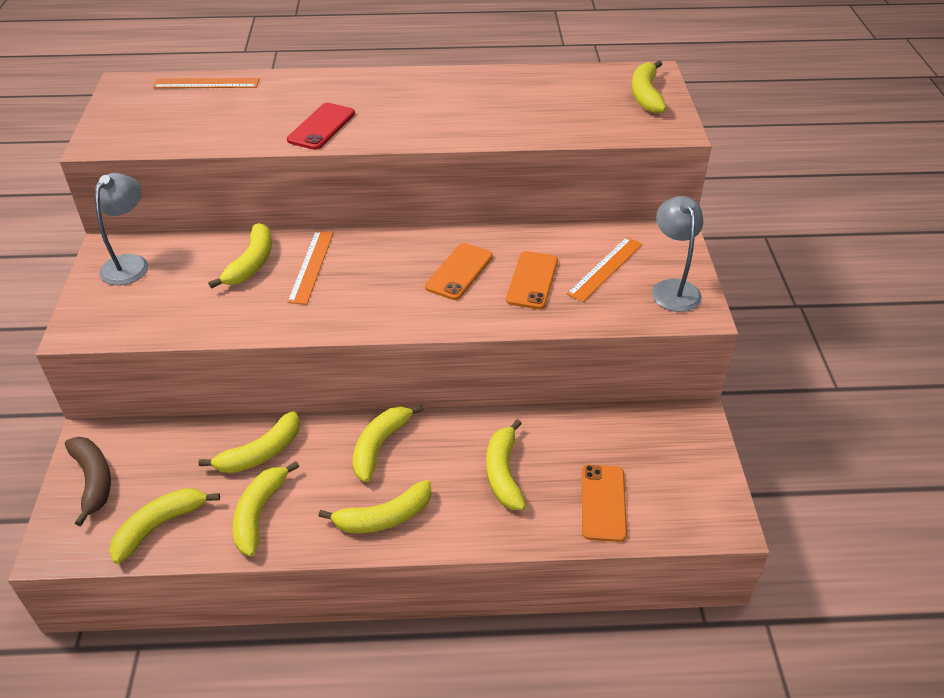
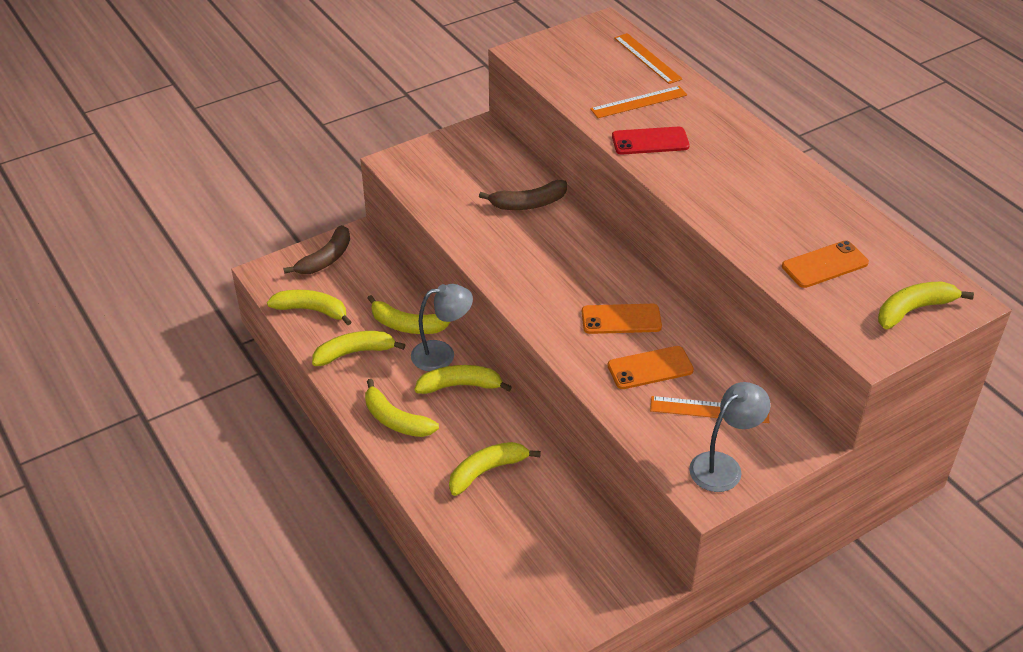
camera: 60 degrees right, 0 degrees up
(130, 263) = (476, 147): grey lamp -> grey lamp (442, 354)
(251, 263) = (528, 204): yellow banana -> brown banana
(311, 266) = (553, 235): orange ruler -> orange ruler (639, 102)
(603, 503) = (502, 547): orange phone -> orange phone (825, 265)

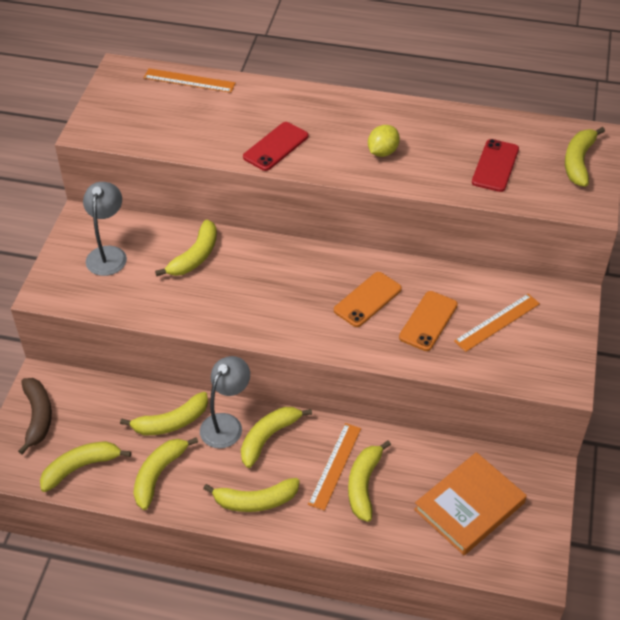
camera: 45 degrees left, 5 degrees up
(528, 204) = (195, 256): brown banana -> yellow banana
(549, 551) = (469, 506): none -> orange book
(639, 102) = (228, 120): orange ruler -> orange ruler (335, 466)
(723, 466) = (550, 354): grey lamp -> grey lamp (108, 254)
(735, 196) = (382, 152): none -> yellow lemon
(825, 265) = (495, 166): orange phone -> red phone

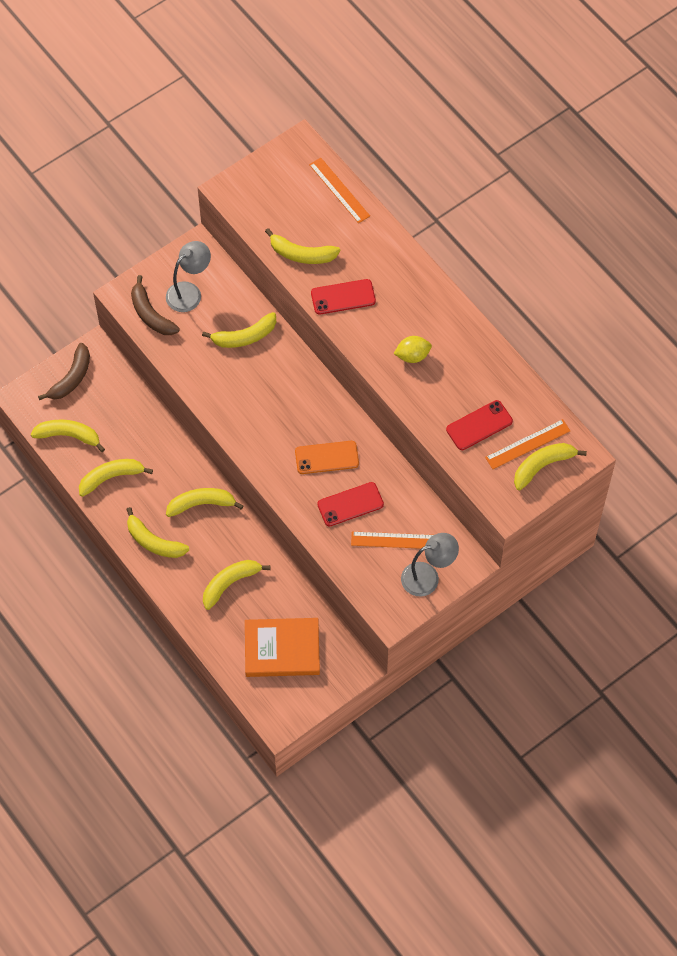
camera: 40 degrees right, 15 degrees up
(87, 292) = (151, 314): none -> brown banana
(171, 422) = (150, 445): yellow banana -> yellow banana (301, 254)
(226, 424) = (183, 473): grey lamp -> grey lamp (428, 576)
(335, 466) = (225, 556): orange ruler -> orange ruler (527, 444)
(428, 321) = (350, 504): orange phone -> red phone

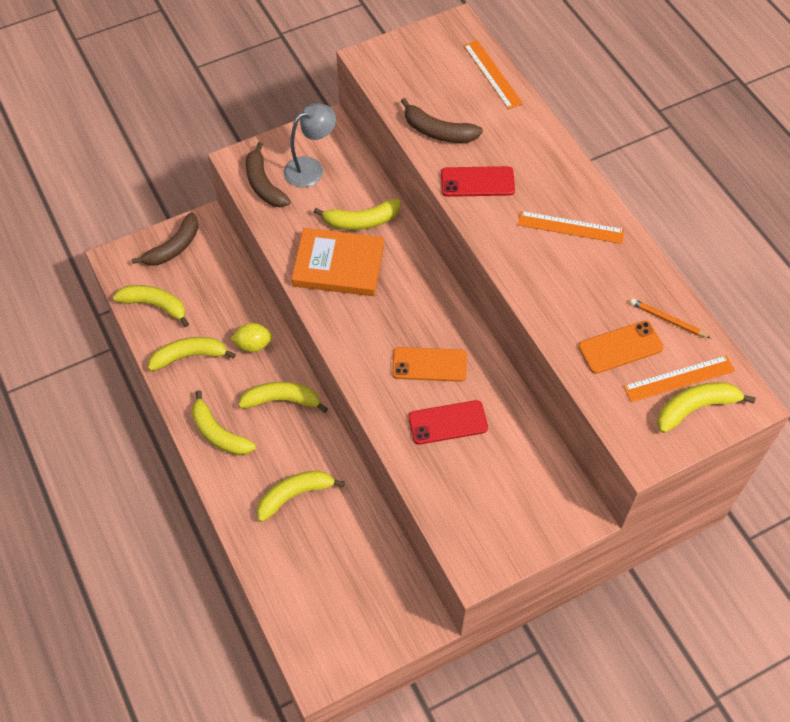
camera: 10 degrees right, 5 degrees down
(282, 649) = (339, 584): orange book -> orange book (338, 265)
(301, 254) = (438, 131): yellow banana -> brown banana
(395, 540) = (495, 474): orange ruler -> orange ruler (570, 227)
(412, 355) = (549, 256): yellow lemon -> yellow lemon (253, 345)
(428, 576) = (528, 525): grey lamp -> none
(479, 425) = (620, 347): red phone -> orange phone
(514, 396) = (667, 320): none -> orange pencil

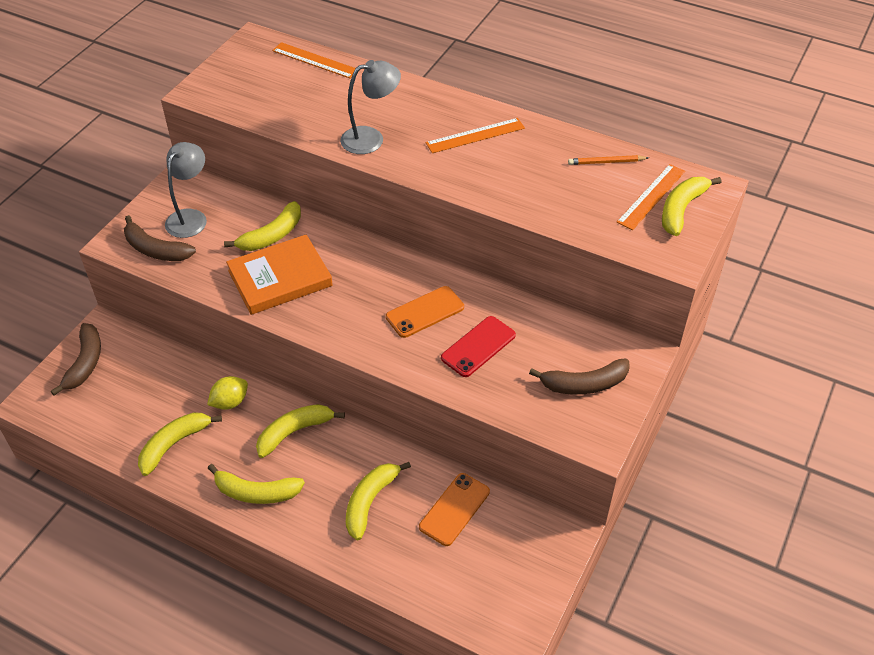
camera: 35 degrees left, 10 degrees down
(155, 305) = (104, 420): yellow banana -> none
(438, 131) = (305, 118): brown banana -> brown banana (584, 384)
(477, 182) = (371, 138): red phone -> grey lamp
(620, 347) = (589, 197): orange phone -> orange phone (454, 509)

